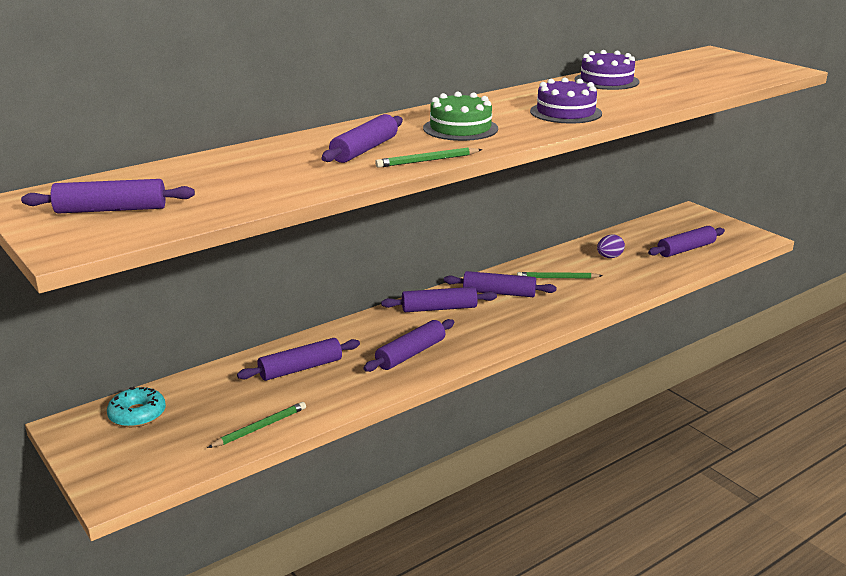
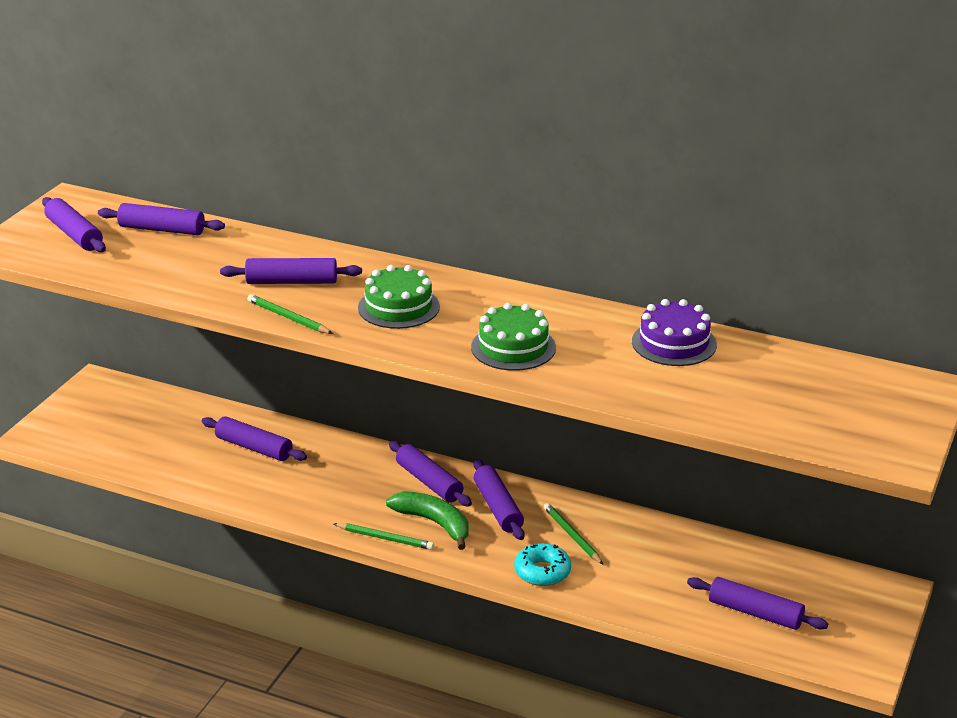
camera: 60 degrees right, 5 degrees up
(137, 414) = (130, 402): turquoise donut -> turquoise donut (542, 572)
(260, 427) = (151, 464): green pencil -> green pencil (385, 538)
(411, 354) = (326, 496): purple rolling pin -> purple rolling pin (162, 229)
(494, 320) = (434, 523): none -> green banana
(565, 112) = (513, 347): purple cake -> green cake
(609, 257) = (667, 558): purple egg -> none

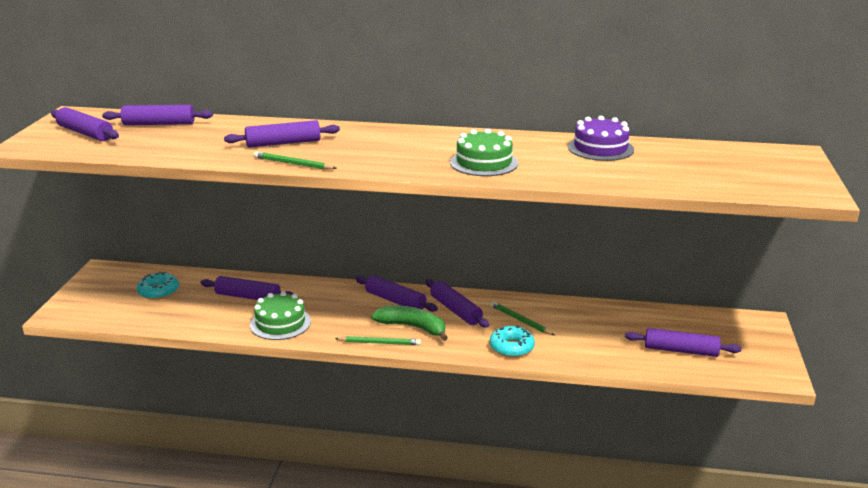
camera: 15 degrees left, 5 degrees down
(153, 423) = (158, 291): none -> turquoise donut
(398, 307) = (378, 149): green cake -> green cake (280, 323)

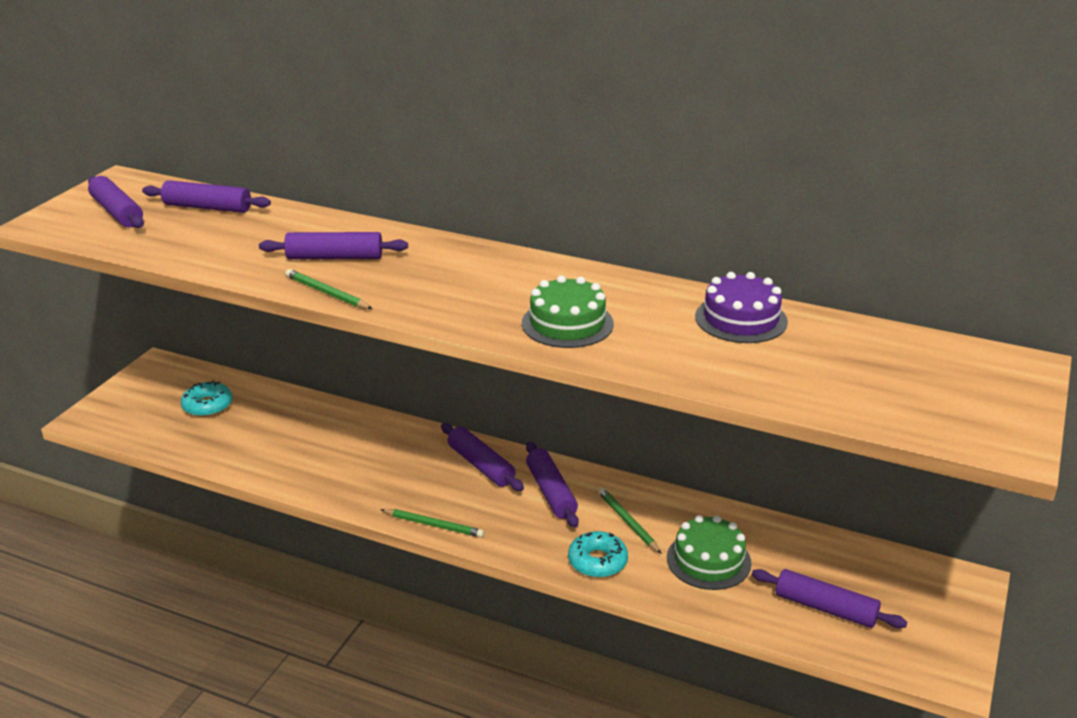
camera: 15 degrees right, 5 degrees up
(248, 297) = (306, 430): purple rolling pin -> none
(280, 323) = (327, 475): green cake -> green cake (708, 560)
(412, 327) = (485, 509): green banana -> none

